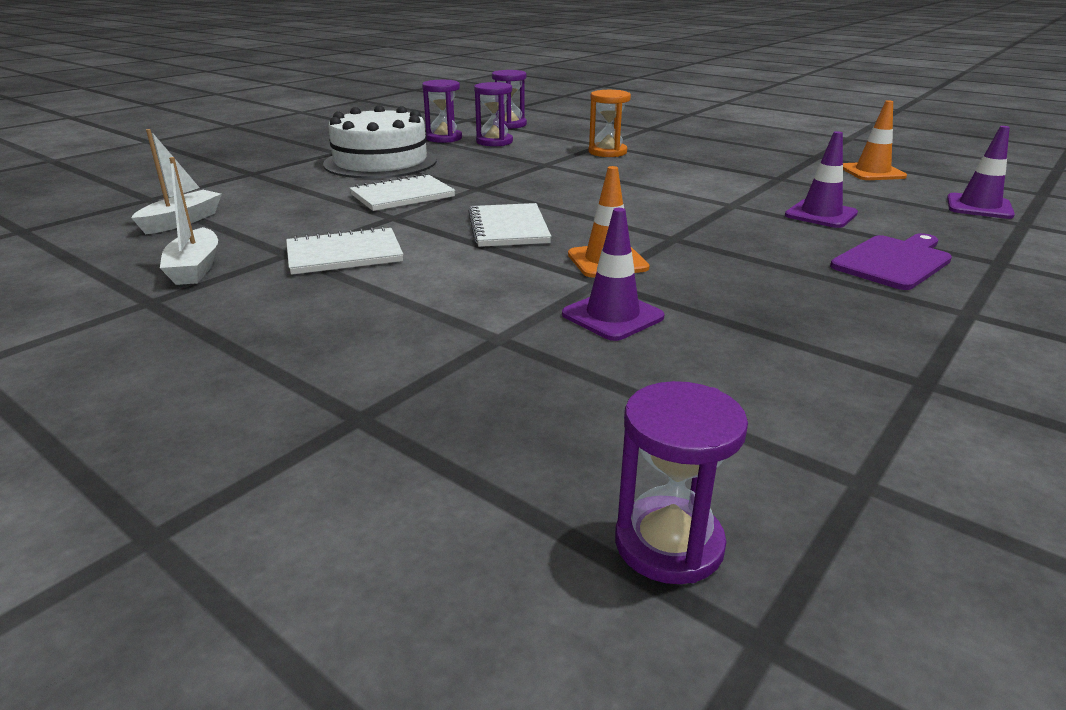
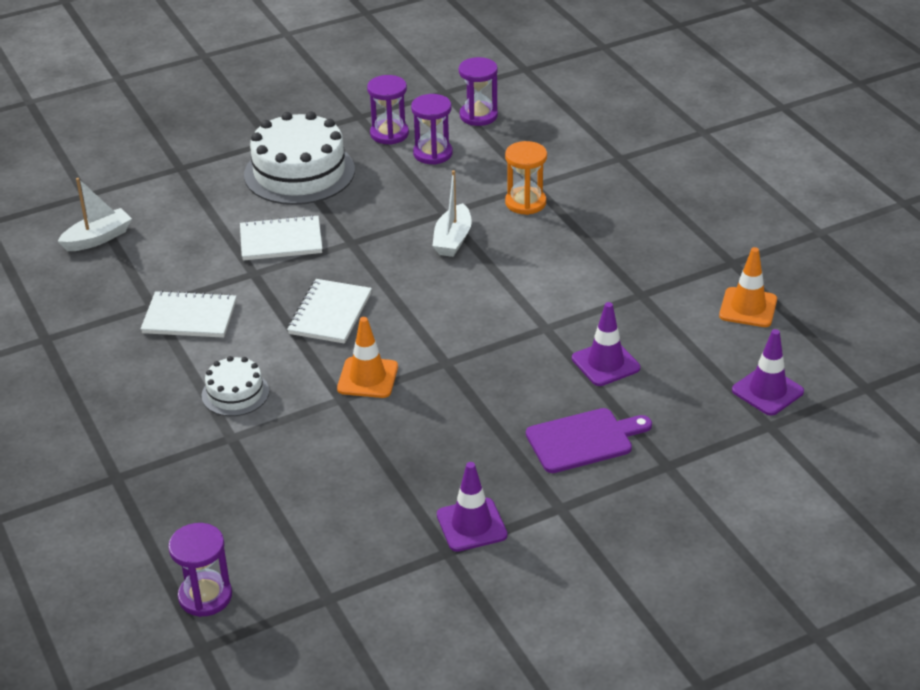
camera: 25 degrees right, 10 degrees up
(195, 268) = (85, 307): white boat -> white boat (452, 239)
(462, 300) = (235, 393): none -> white cake
(612, 316) = (318, 438): purple traffic cone -> purple traffic cone (471, 525)

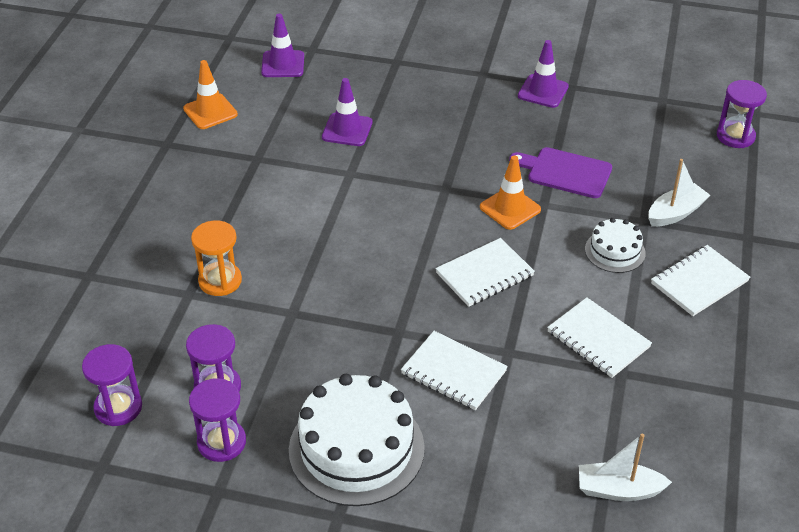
camera: 140 degrees left, 5 degrees up
(135, 407) = (699, 282): none -> white notebook
(452, 239) = (319, 282): white boat -> white boat (675, 213)
(583, 440) = (423, 97): purple cutting board -> purple cutting board (565, 172)

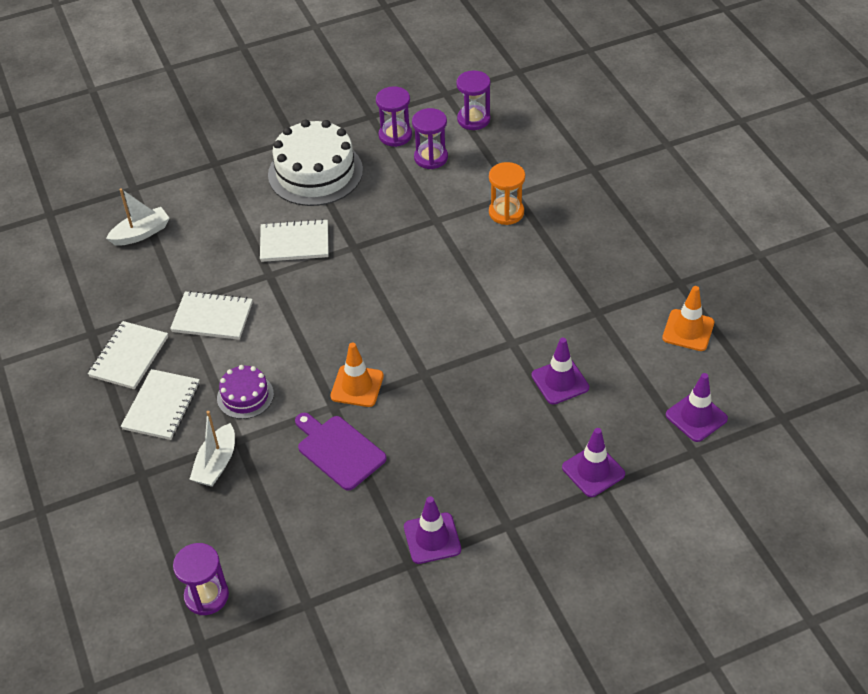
camera: 145 degrees right, 5 degrees up
(391, 72) = (593, 471): none -> purple traffic cone
(484, 274) = (330, 319): white notebook -> white notebook (129, 357)
(565, 172) = (338, 450): purple cutting board -> purple cutting board turned 120 degrees counterclockwise
(615, 251) = (245, 396): white cake -> purple cake

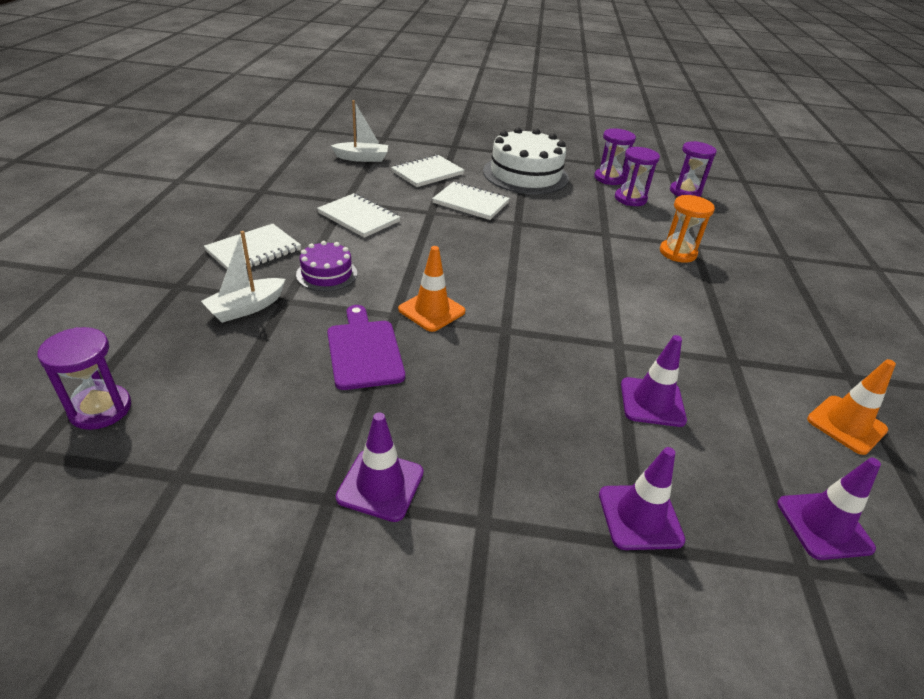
camera: 25 degrees right, 10 degrees down
(129, 357) = (269, 213): white notebook -> white notebook (427, 173)

